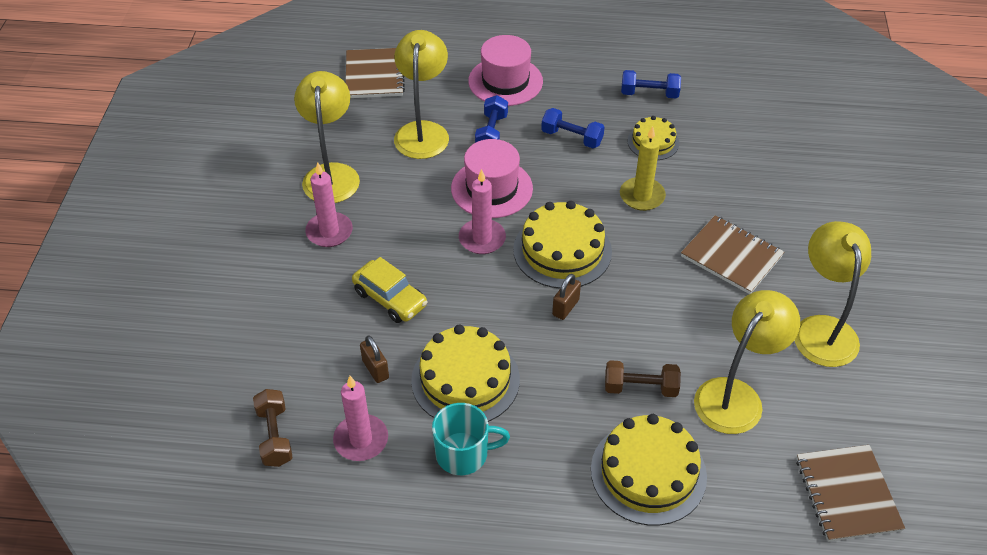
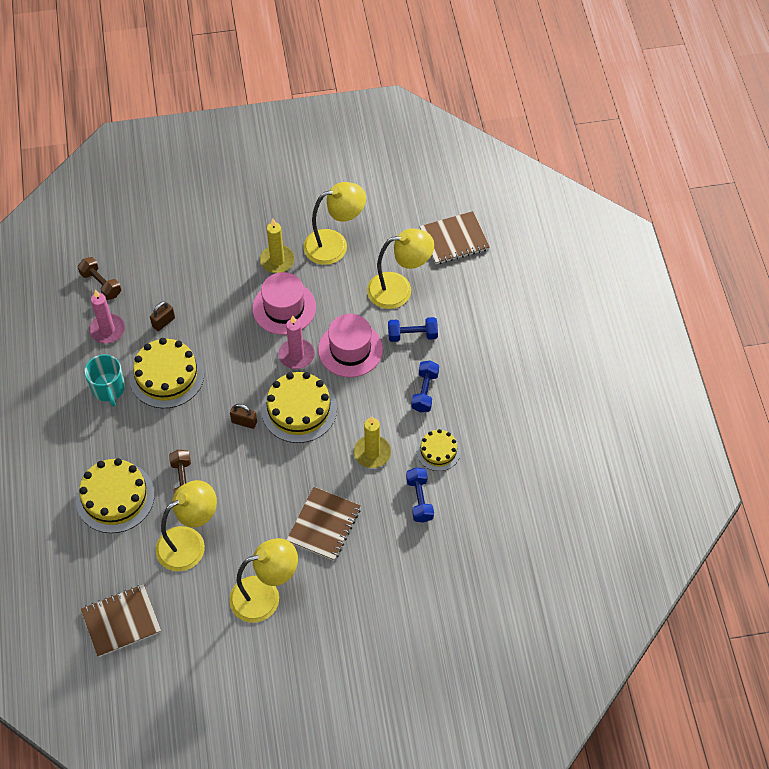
camera: 75 degrees right, 10 degrees up
(275, 436) = (101, 284): brown dumbbell -> brown dumbbell turned 75 degrees clockwise
(329, 232) = (277, 260): pink candle -> yellow candle
(390, 298) = (225, 314): yellow car -> none
(505, 81) = (478, 330): pink hat -> pink hat (284, 308)
(649, 94) = (499, 439): blue dumbbell -> blue dumbbell (419, 499)
(736, 395) = (190, 543): yellow lamp -> yellow lamp turned 60 degrees counterclockwise

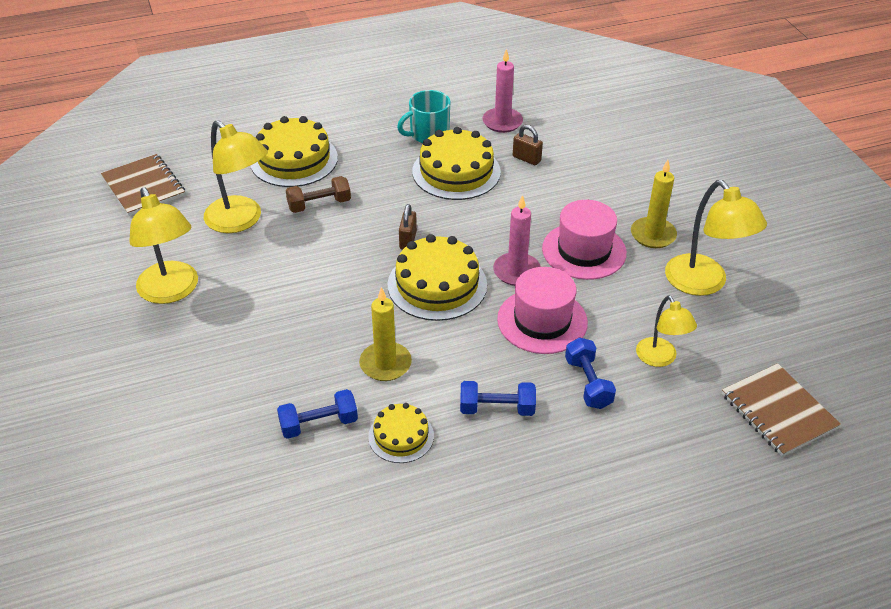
camera: 80 degrees right, 15 degrees down
(101, 284) = (560, 109): brown dumbbell -> none
(324, 525) = (271, 330): brown notebook -> none
(399, 289) = (660, 359): yellow lamp -> yellow lamp, size x0.62

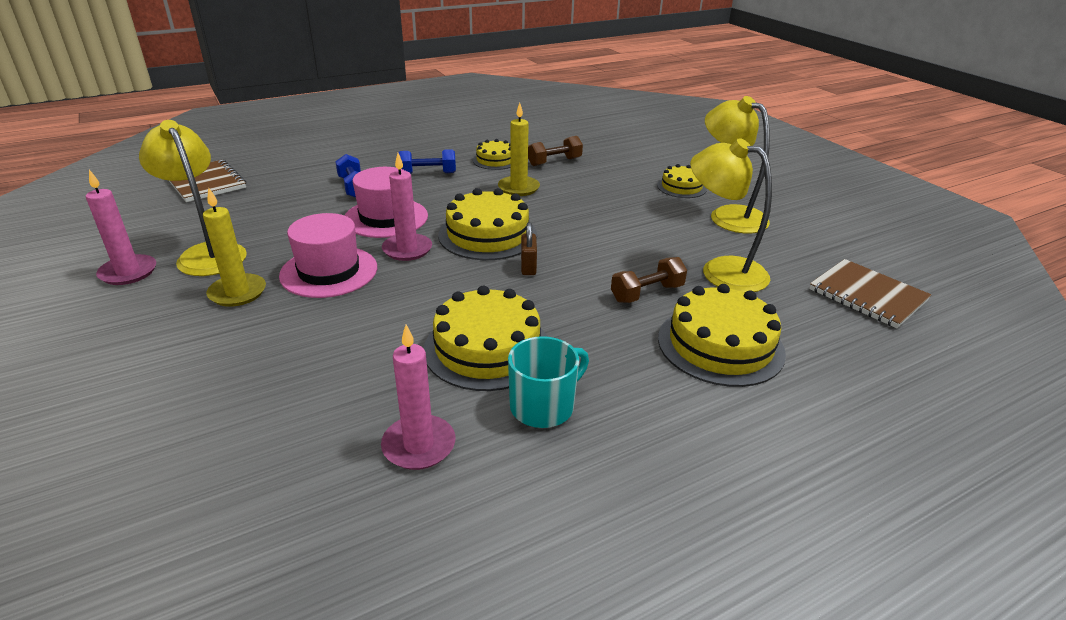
camera: 170 degrees right, 10 degrees down
(185, 347) = (681, 187): none -> yellow cake
(319, 424) = (554, 162): blue dumbbell -> brown dumbbell
(526, 159) = (382, 378): brown padlock -> none
(660, 359) = (286, 203): yellow lamp -> none
(760, 266) = (128, 272): none -> pink candle

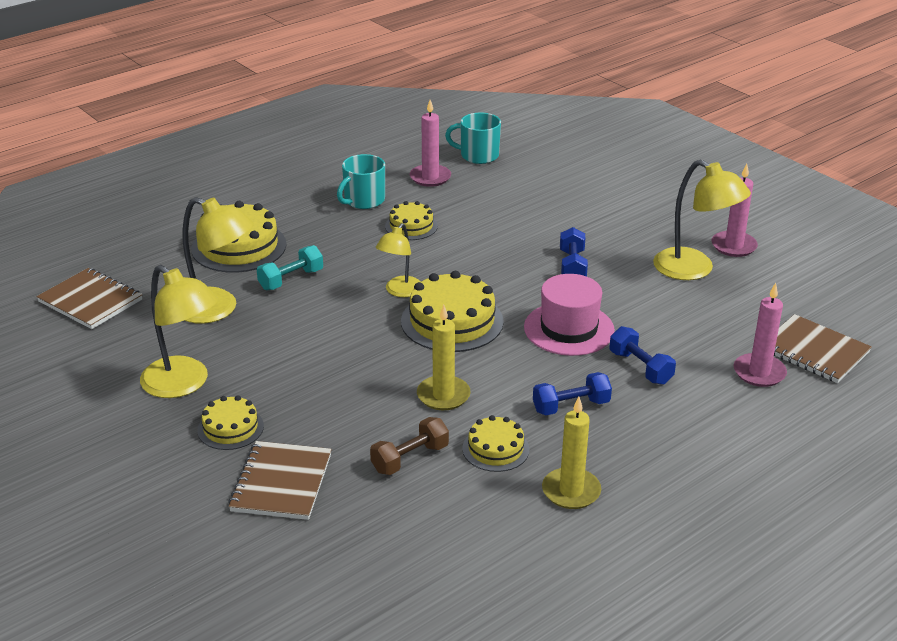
camera: 170 degrees right, 0 degrees up
(237, 293) = (626, 241): yellow candle -> yellow candle (571, 491)
(300, 497) = (478, 155): none -> turquoise mug
(329, 271) = (572, 266): pink hat -> blue dumbbell
(407, 249) = (520, 295): pink candle -> pink candle (759, 372)
(487, 348) = (411, 226): yellow cake -> yellow cake, size x0.57
(528, 267) = (400, 291): brown padlock -> yellow lamp
(640, 160) = (281, 483): none -> brown notebook
(647, 293) = (291, 279): brown dumbbell -> turquoise dumbbell

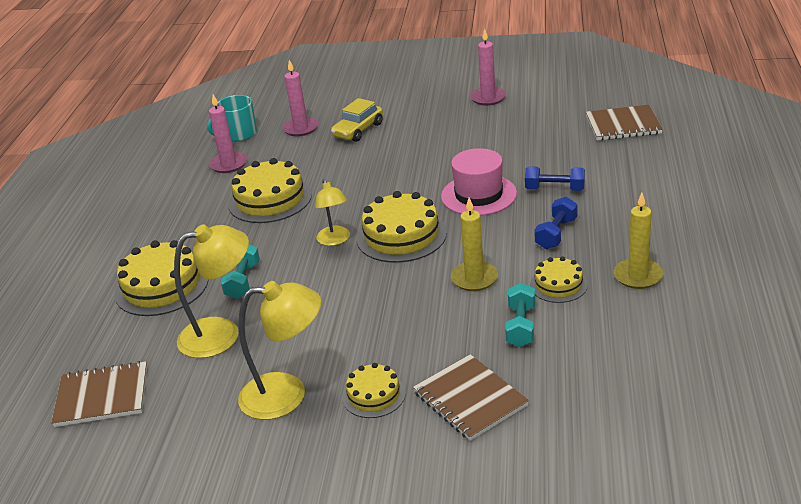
camera: 40 degrees left, 0 degrees up
(363, 200) = (205, 204): turquoise mug -> none
(410, 458) = (521, 326): brown dumbbell -> turquoise dumbbell
(411, 226) = (270, 199): yellow cake -> yellow cake, size x1.75
(572, 208) = (358, 130): none -> yellow car
(572, 266) = (417, 161): blue dumbbell -> none
(694, 270) = (489, 122): yellow lamp -> none
(759, 372) = (617, 152): pink candle -> pink candle (301, 128)

